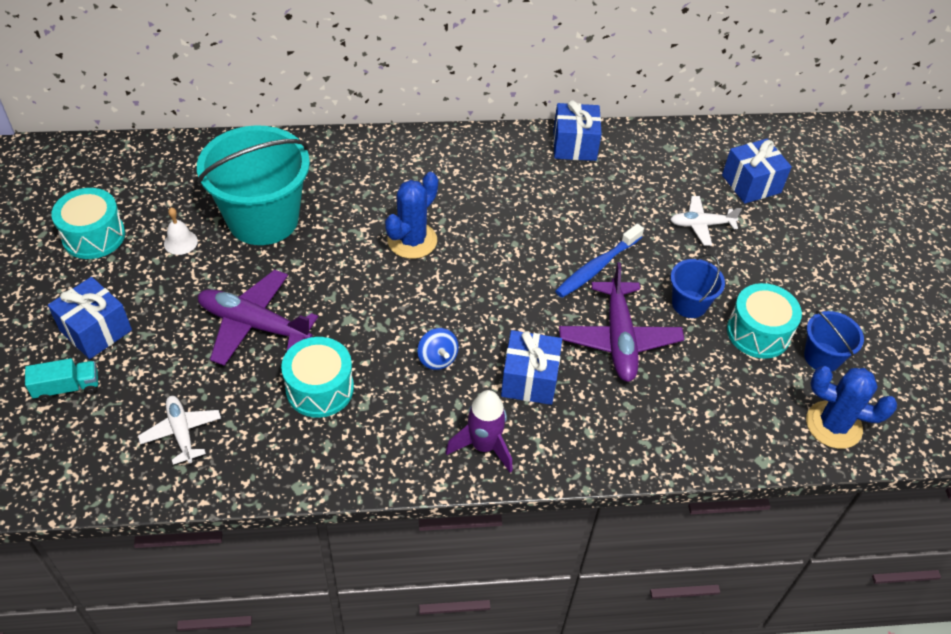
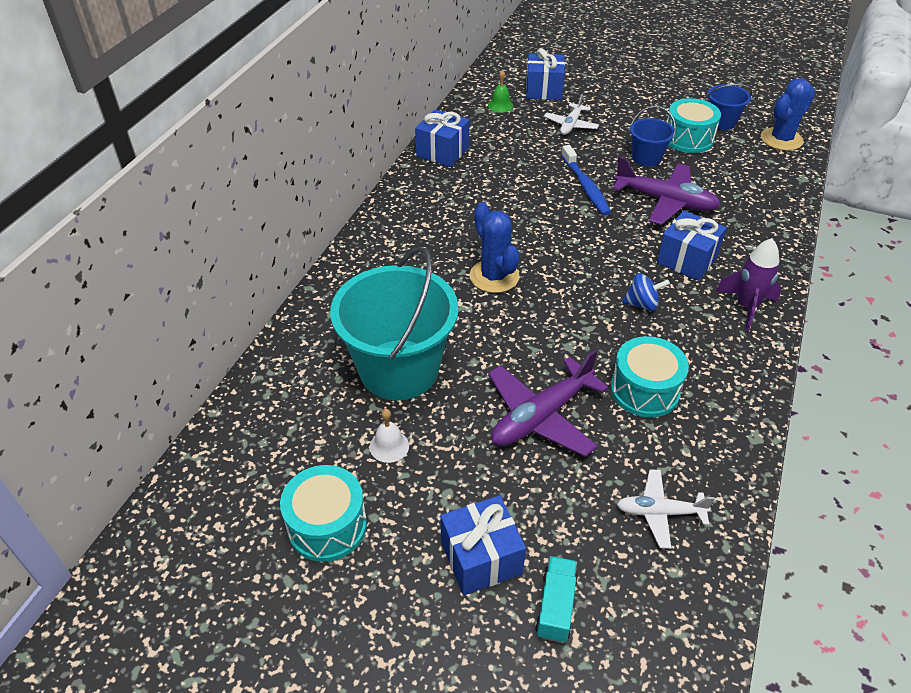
camera: 60 degrees left, 5 degrees down
(691, 160) = (500, 105): none -> green bell

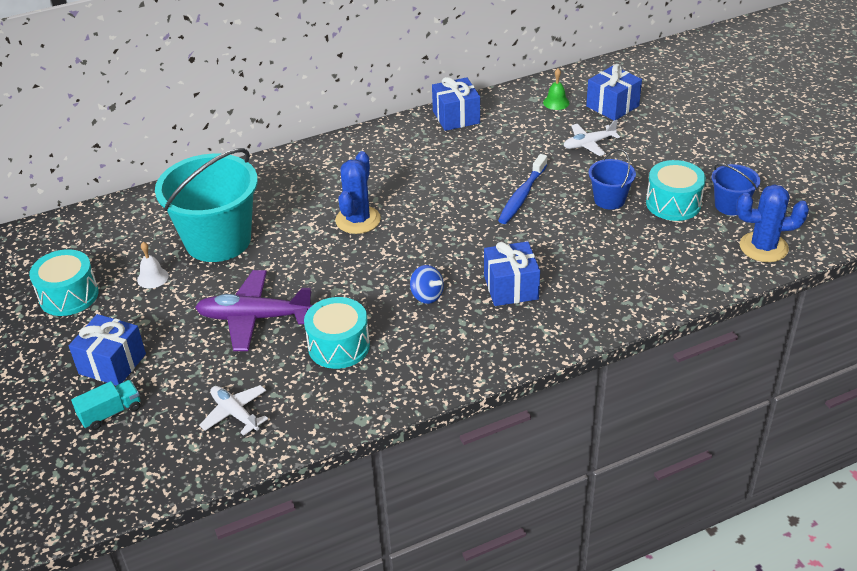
camera: 45 degrees right, 5 degrees down
(665, 201) = (567, 239): purple plane -> none
(746, 307) = (499, 344): purple rocket -> none

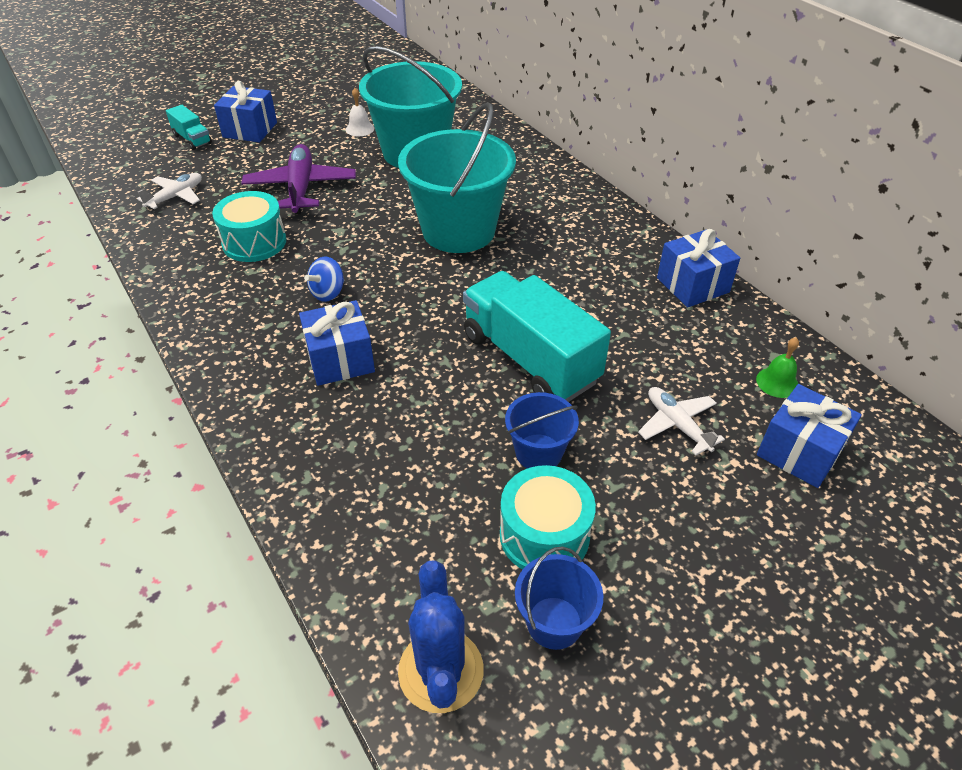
camera: 80 degrees right, 5 degrees up
(69, 295) = (337, 96): turquoise drum -> none
(358, 220) = (458, 230): blue cactus -> turquoise bucket
(522, 196) = (530, 358): blue toothbrush -> turquoise truck

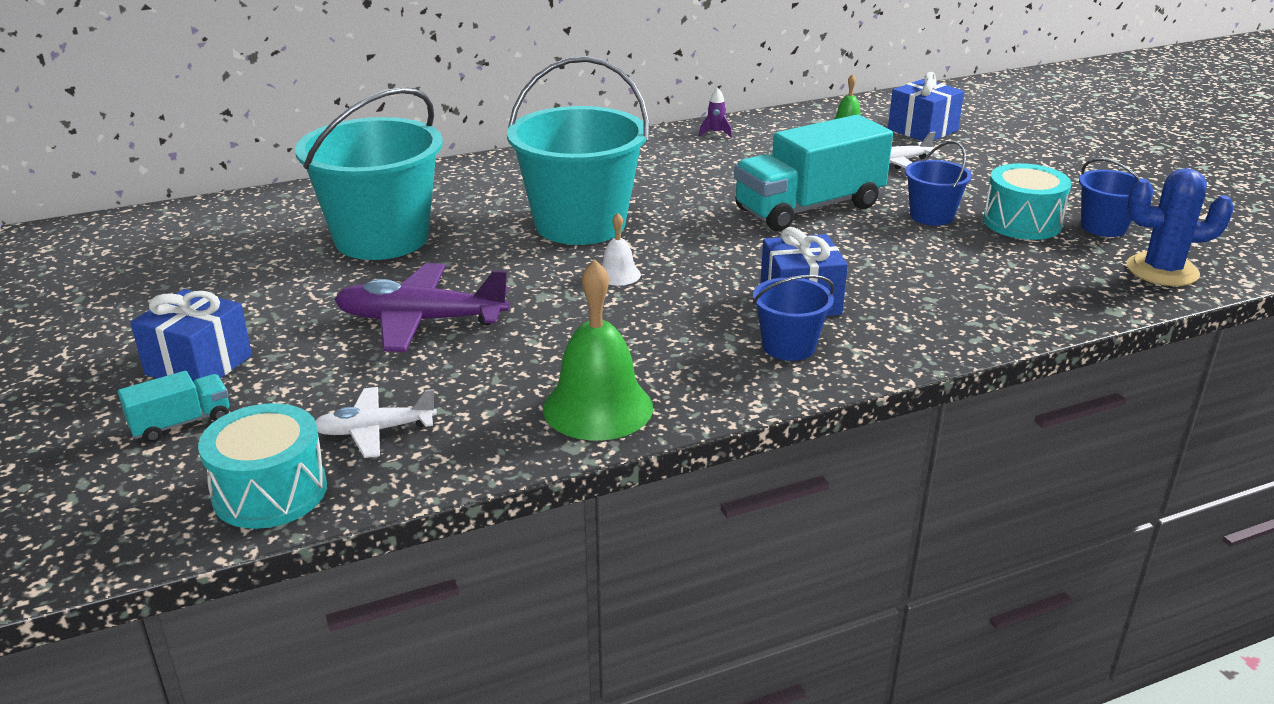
camera: 80 degrees left, 15 degrees down
(176, 197) = (375, 431): white plane -> white plane turned 60 degrees counterclockwise
(189, 272) = (598, 407): none -> green bell
(254, 242) = (543, 356): turquoise drum -> turquoise drum (270, 492)
(265, 356) = (788, 346): none -> blue bucket
(328, 293) = (676, 305): blue spinning top -> none
(360, 129) = (281, 273): white bell -> white bell (618, 274)
(692, 285) = (715, 133): blue gift -> purple rocket

